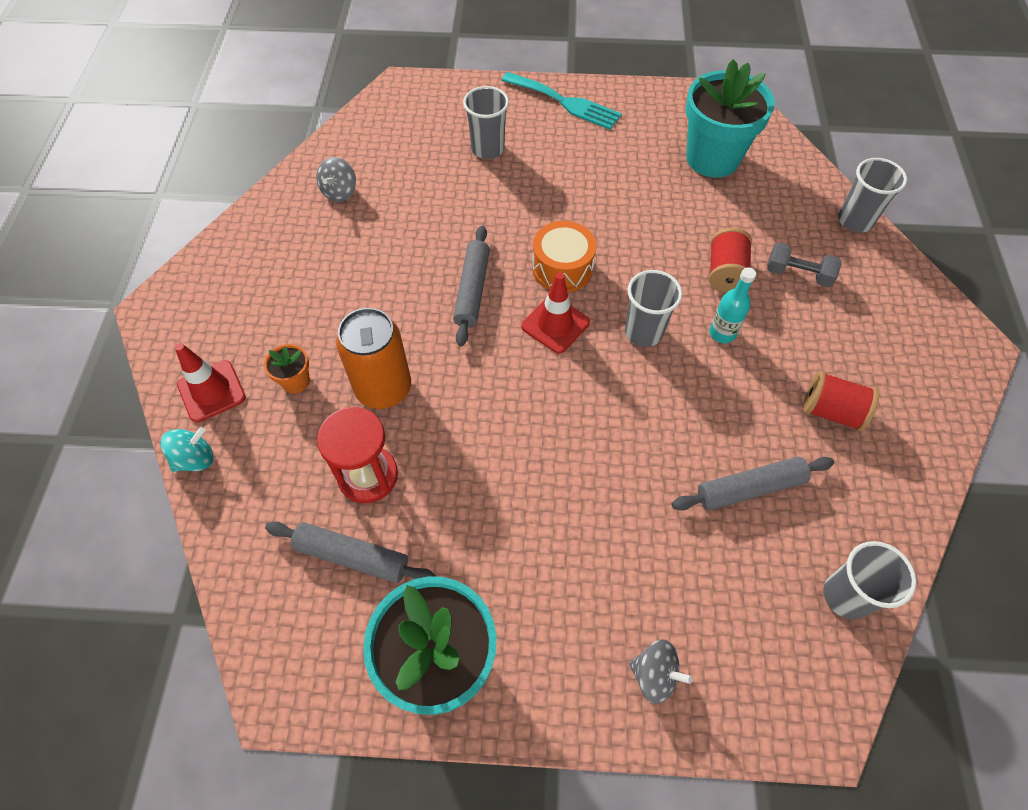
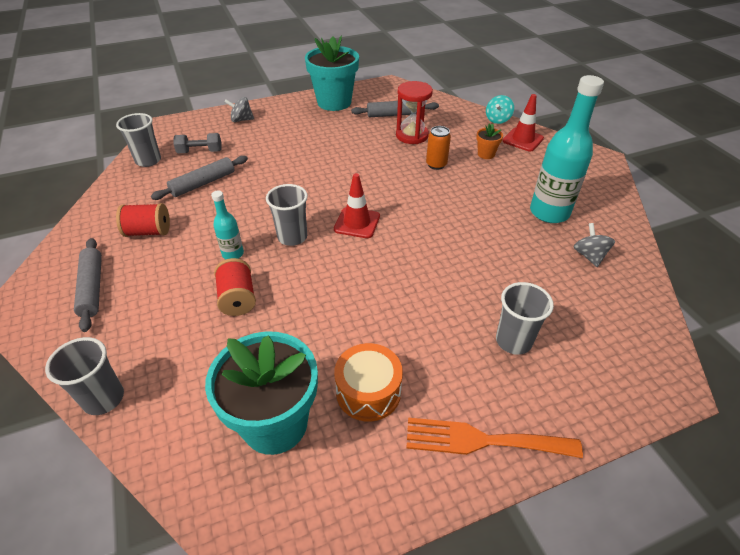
camera: 155 degrees right, 15 degrees down
(320, 254) = (549, 212): none -> turquoise bottle
(383, 389) = (436, 164): orange can -> orange can, size x0.59
(472, 290) = (428, 224): grey rolling pin -> grey rolling pin (92, 288)
(562, 268) = (373, 259): orange drum -> orange drum (368, 391)
(565, 102) = (483, 440): turquoise fork -> orange fork
(798, 274) = (170, 319): grey dumbbell -> grey dumbbell (200, 152)

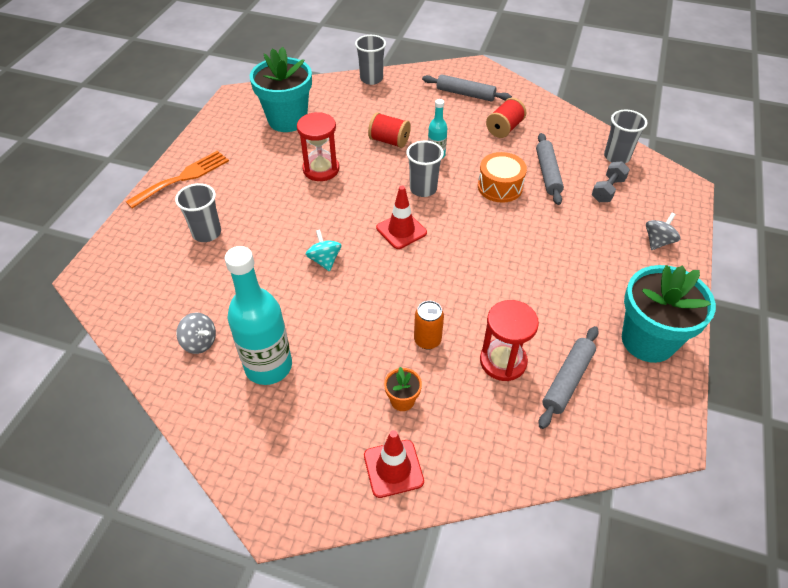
camera: 130 degrees right, 5 degrees up
(335, 321) = (321, 169): none -> red hourglass
(368, 391) = (261, 156): orange drum -> orange drum (500, 187)
(497, 119) = (462, 486): turquoise spinning top -> turquoise spinning top (324, 260)

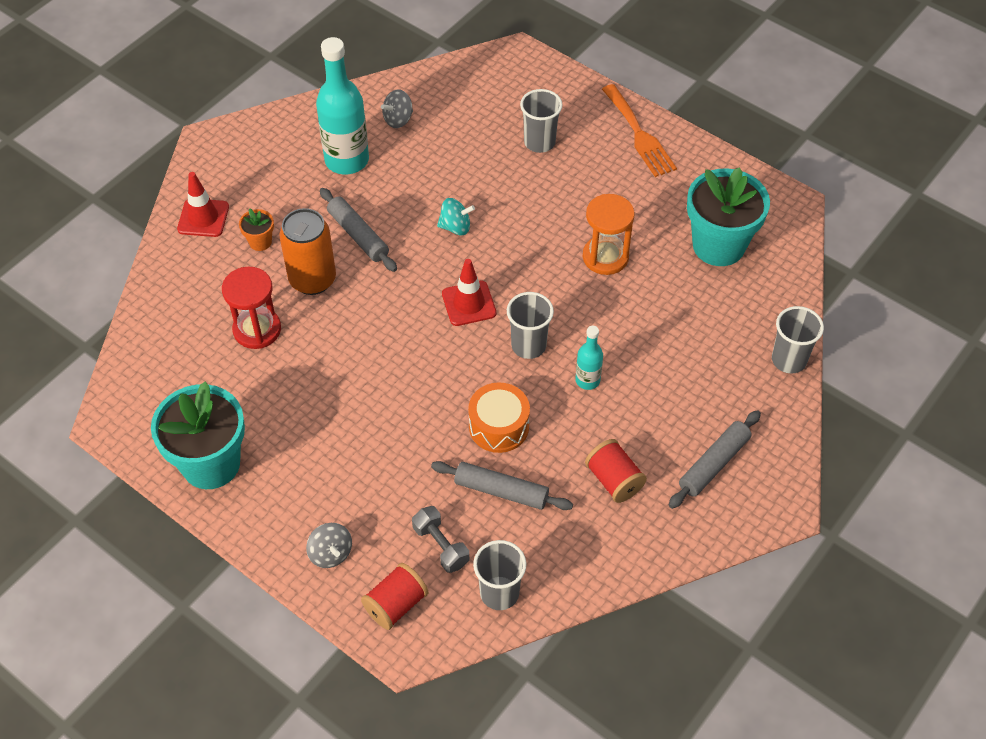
camera: 110 degrees right, 5 degrees up
(321, 169) = (605, 257): red hourglass -> orange hourglass
(389, 141) = (635, 339): red spool -> red spool (396, 604)
(427, 340) = (312, 280): orange can -> orange can, size x1.69
(567, 380) = (208, 372): grey rolling pin -> grey rolling pin (358, 235)

